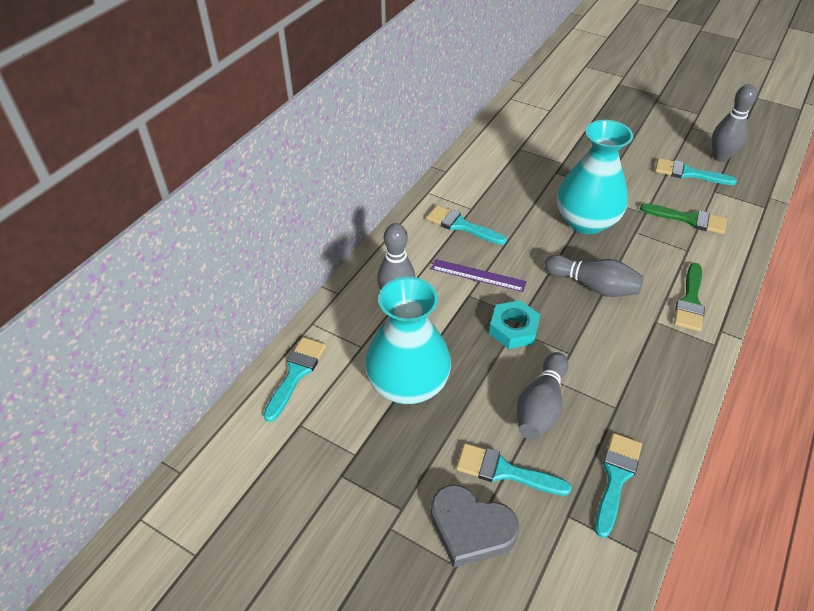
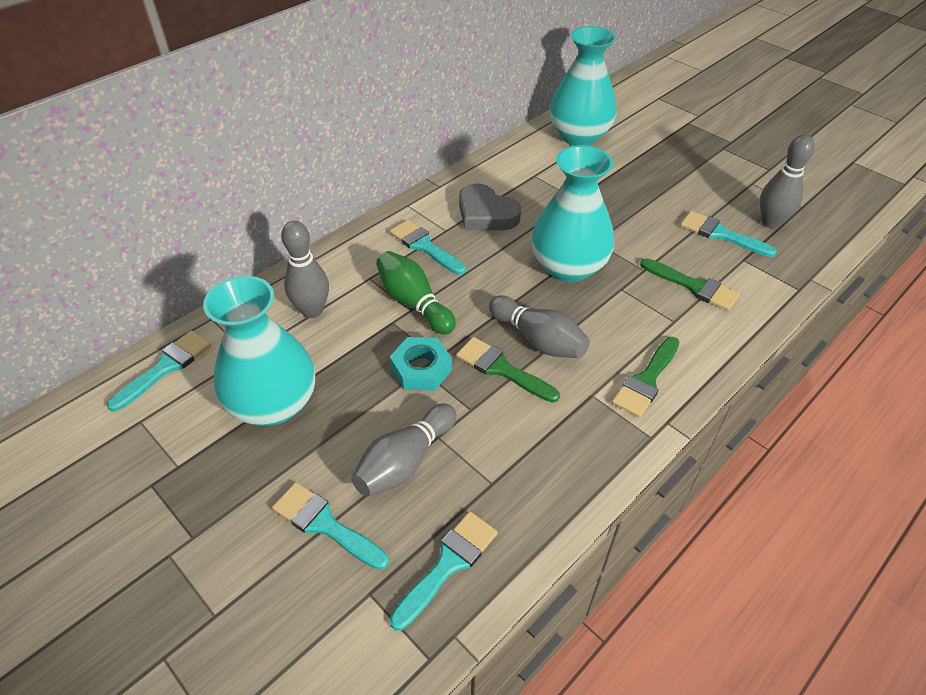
camera: 15 degrees right, 0 degrees up
(470, 528) = (253, 579): grey heart -> grey heart (486, 214)
(478, 275) = (414, 303): purple ruler -> green bowling pin
(538, 108) = (579, 136): none -> turquoise vase
(577, 315) = (501, 369): none -> green brush

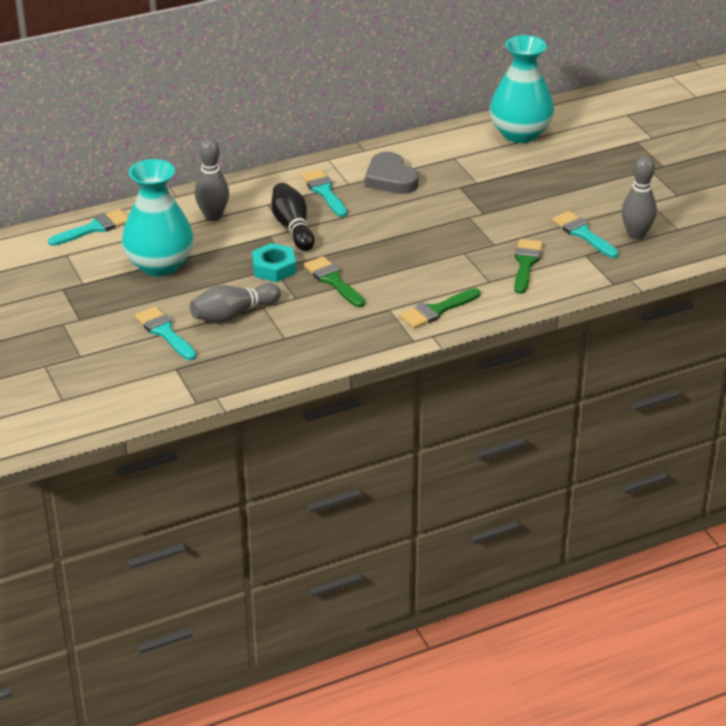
camera: 20 degrees right, 10 degrees down
(414, 303) = (292, 227): green bowling pin -> black bowling pin
(448, 564) = (232, 367): turquoise brush -> none
(538, 340) = (373, 270): grey bowling pin -> none
(568, 267) = (432, 229): turquoise vase -> none
(694, 286) = (526, 263): green brush -> green brush turned 135 degrees counterclockwise

